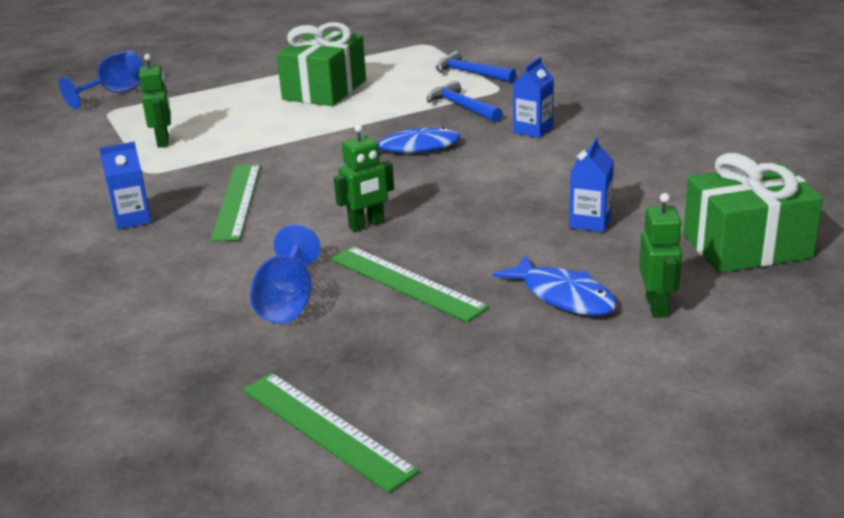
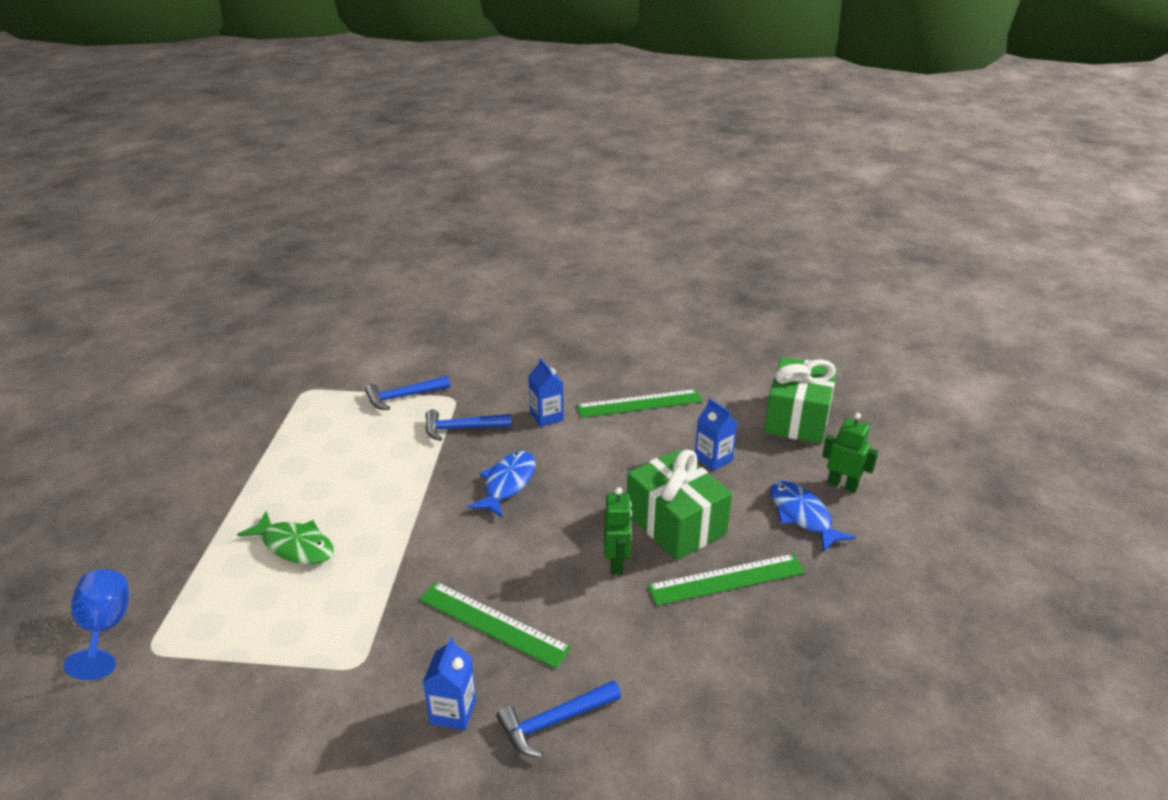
camera: 60 degrees left, 5 degrees up
(153, 259) = (554, 721): none -> blue hammer
(163, 141) = (294, 630): green robot -> none
(246, 109) = (295, 546): none -> green fish
(287, 302) = (705, 657): blue goblet -> none
(324, 90) = (321, 483): green gift -> green gift (675, 523)
(325, 429) = (900, 702): green ruler -> green ruler (639, 404)
(563, 296) = (802, 515): blue fish -> blue fish turned 105 degrees counterclockwise

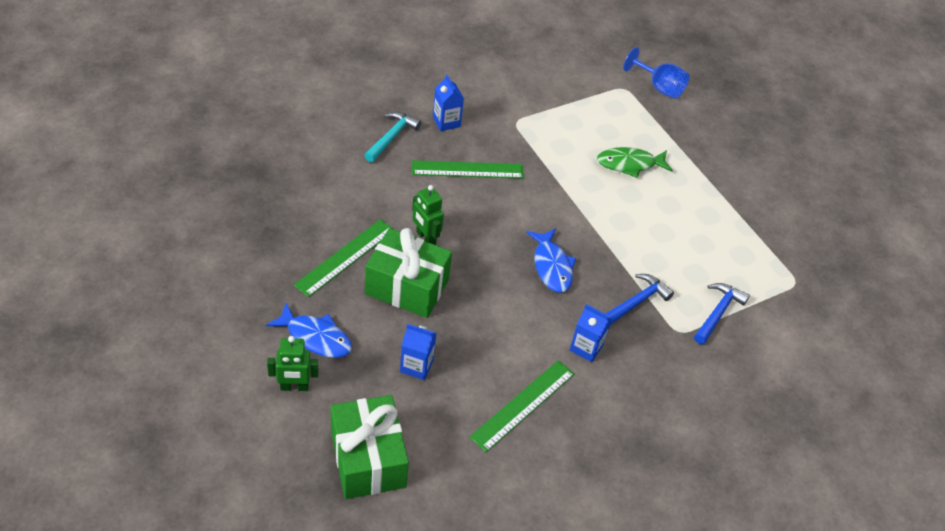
camera: 140 degrees right, 15 degrees up
(554, 721) = (392, 137): blue hammer -> turquoise hammer

